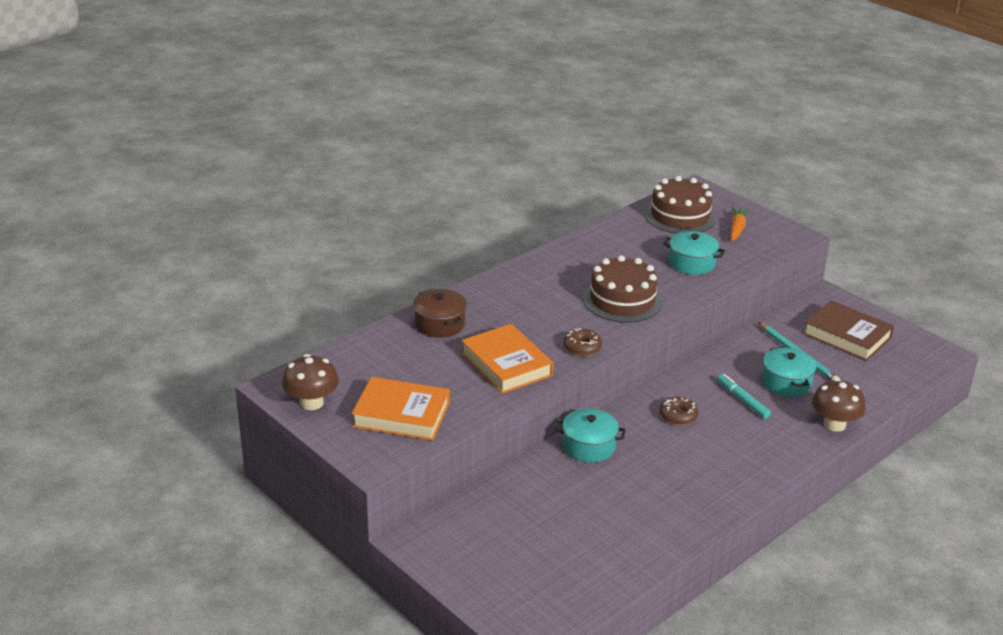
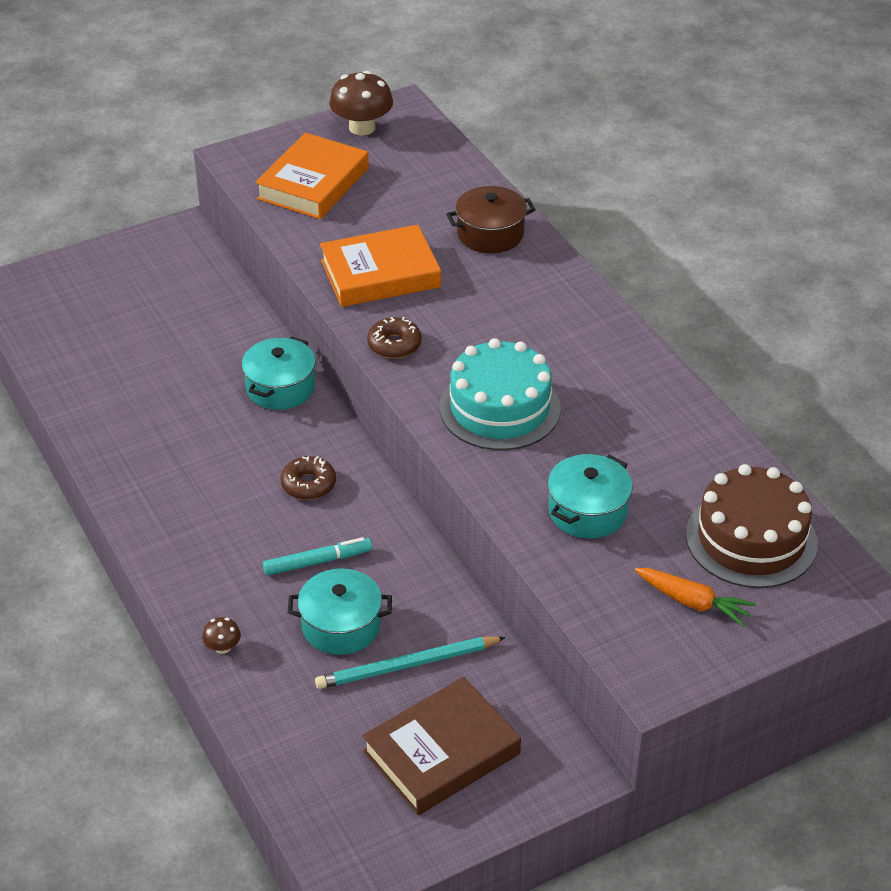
camera: 105 degrees right, 10 degrees up
(622, 300) = (500, 408): brown cake -> turquoise cake
(834, 424) = (223, 647): brown mushroom -> brown mushroom, size x0.47

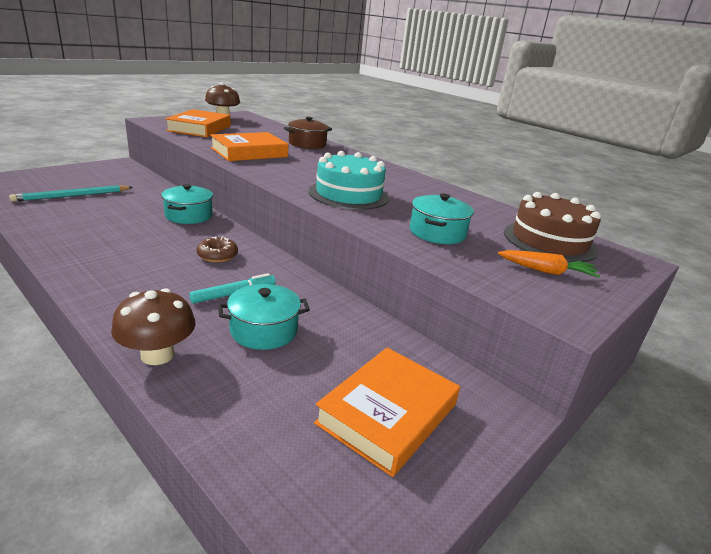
camera: 20 degrees left, 15 degrees down
(223, 647) = (157, 354): brown mushroom -> brown mushroom, size x2.13
(394, 344) = (268, 173): brown donut -> none
(407, 665) = (328, 351): turquoise pencil -> turquoise pencil (72, 196)
(441, 752) = (387, 413): brown book -> orange book

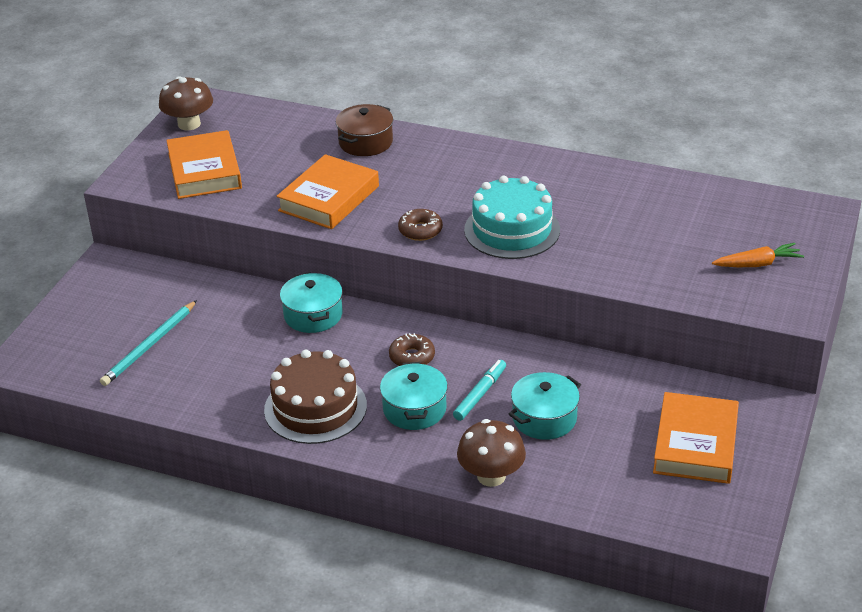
camera: 20 degrees left, 10 degrees up
(284, 177) = (420, 230): none -> brown donut
(437, 233) = (639, 253): turquoise pot -> turquoise pot (414, 409)
(549, 241) = (740, 217): brown cake -> brown cake (315, 408)

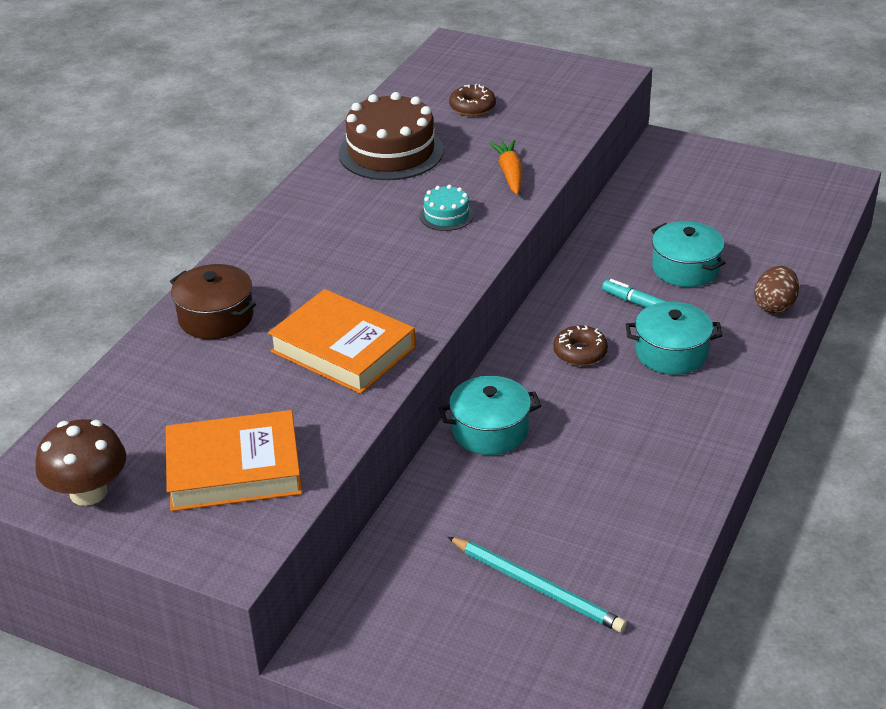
camera: 85 degrees left, 0 degrees up
(315, 408) = (669, 428): brown cake -> brown cake (391, 152)
(420, 230) = (433, 278): brown donut -> brown donut (472, 107)
(491, 476) = (774, 306): brown mushroom -> brown egg
(512, 230) = (446, 215): turquoise cake -> turquoise cake, size x0.48
(695, 444) = (720, 188): orange book -> none
(758, 264) = (534, 84): orange carrot -> orange carrot (510, 174)

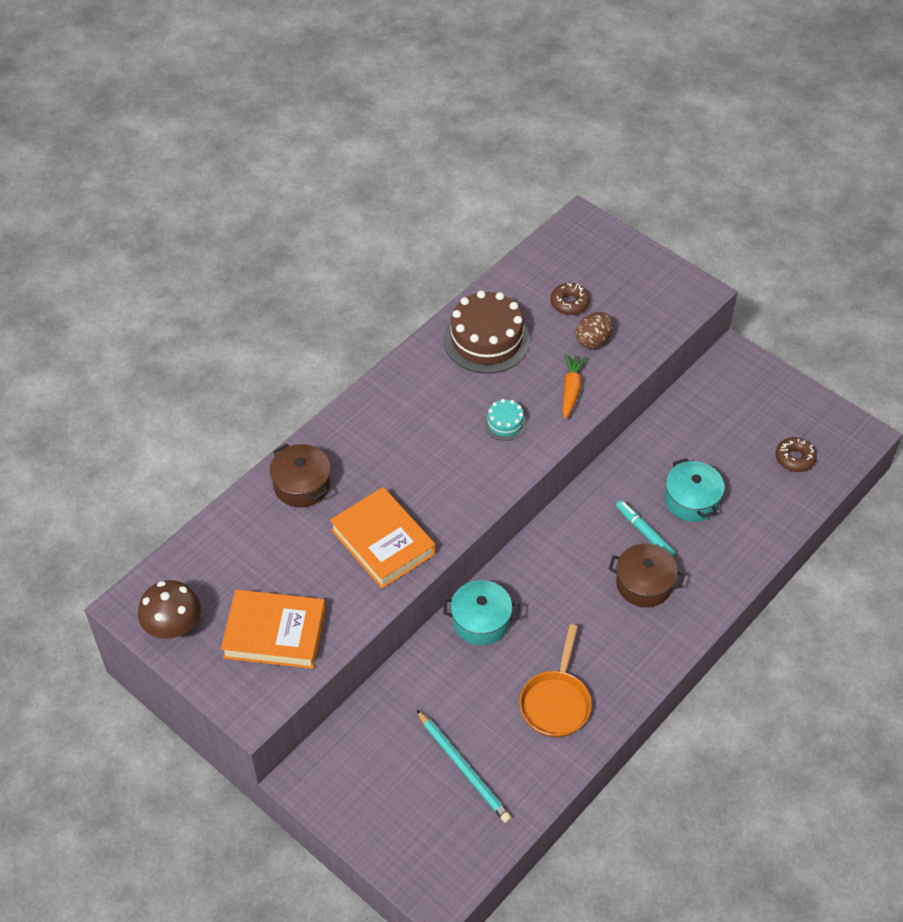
camera: 15 degrees right, 15 degrees up
(580, 352) = (575, 564): brown donut -> brown donut (794, 458)
(623, 490) = (556, 702): none -> orange pan
(671, 353) = (644, 584): turquoise pot -> brown pot
(774, 306) = (745, 558): brown egg -> brown egg (593, 340)

